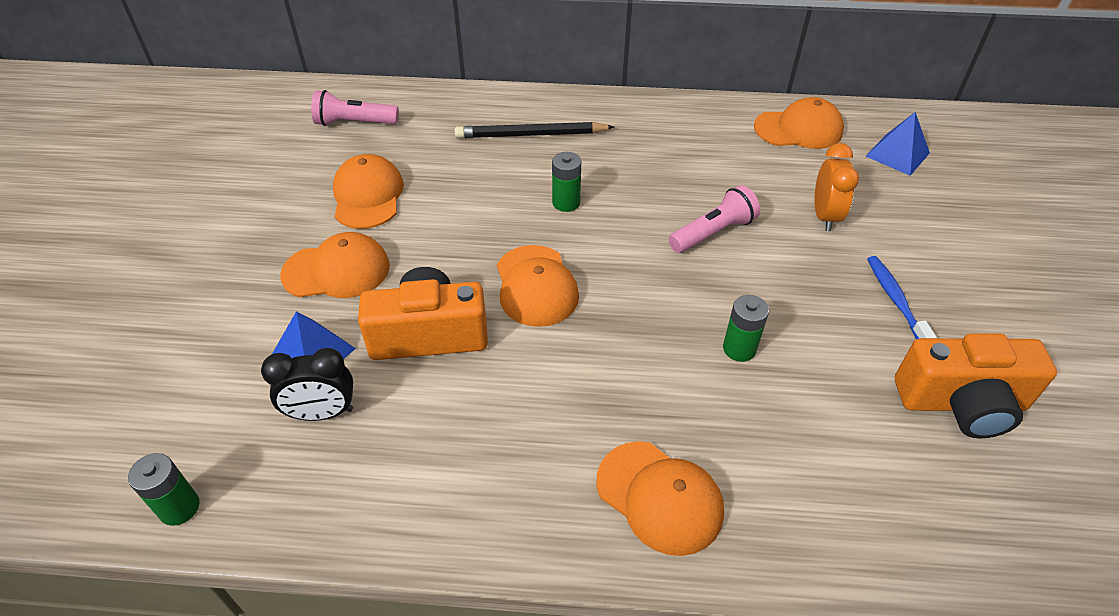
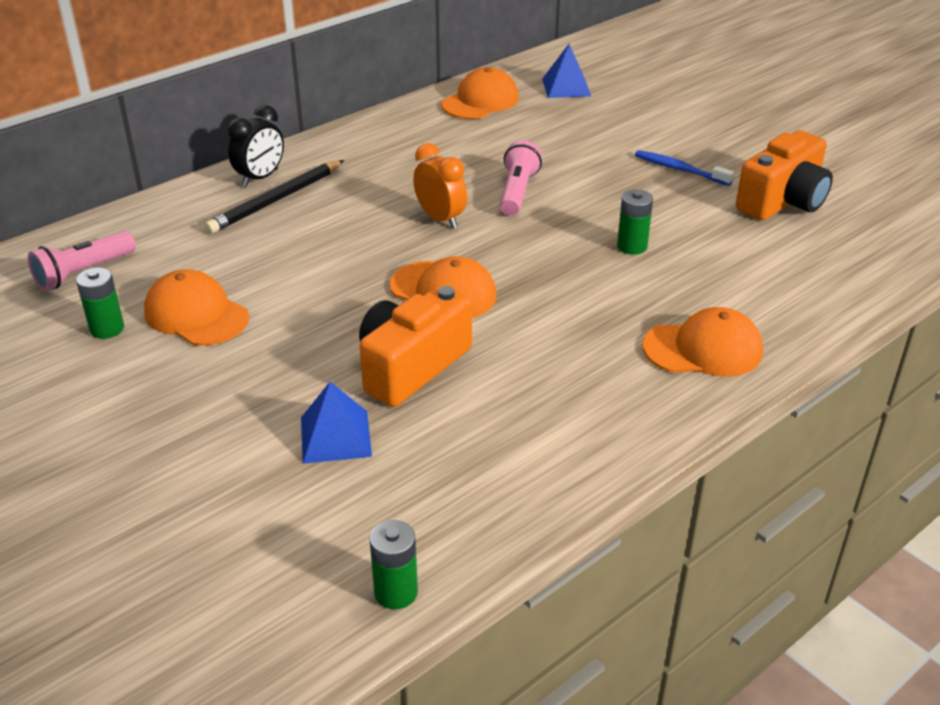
camera: 45 degrees left, 10 degrees down
(322, 413) = (410, 463): black clock -> black clock (260, 178)
(336, 270) = (260, 377): orange cap -> none
(566, 203) = (381, 229): green battery -> green battery (107, 329)
(824, 216) = (574, 145): orange clock -> orange clock (440, 219)

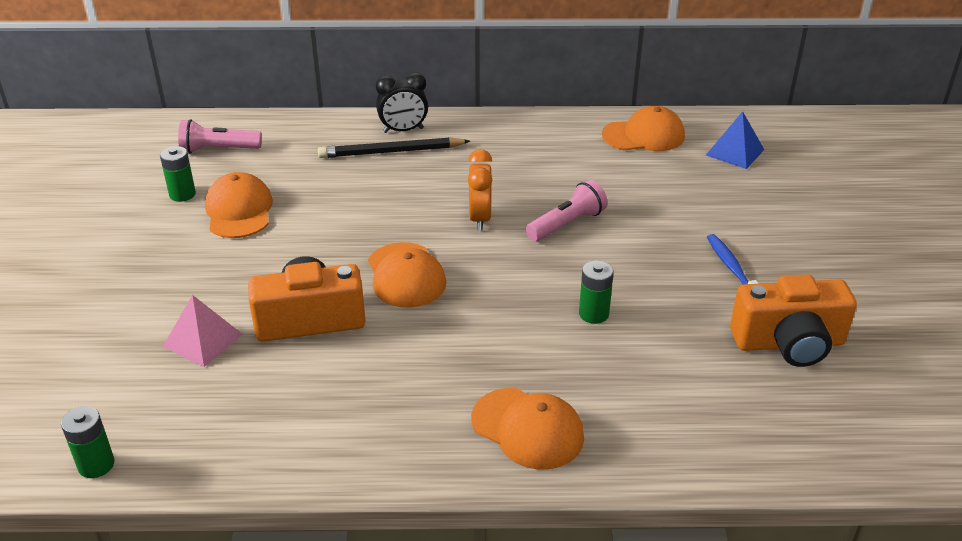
camera: 40 degrees right, 0 degrees up
(335, 436) = (203, 340): blue pyramid -> pink pyramid

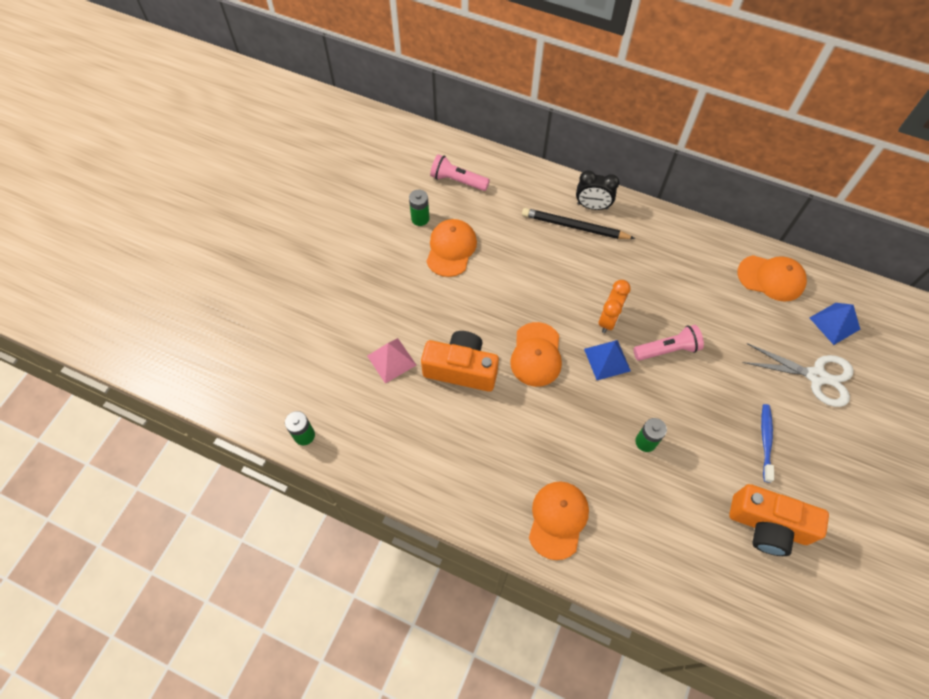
camera: 25 degrees right, 25 degrees up
(499, 254) = (607, 359): none -> blue pyramid
(527, 428) = (558, 519): orange cap -> orange cap turned 135 degrees counterclockwise
(747, 198) = (816, 376): none -> white scissors

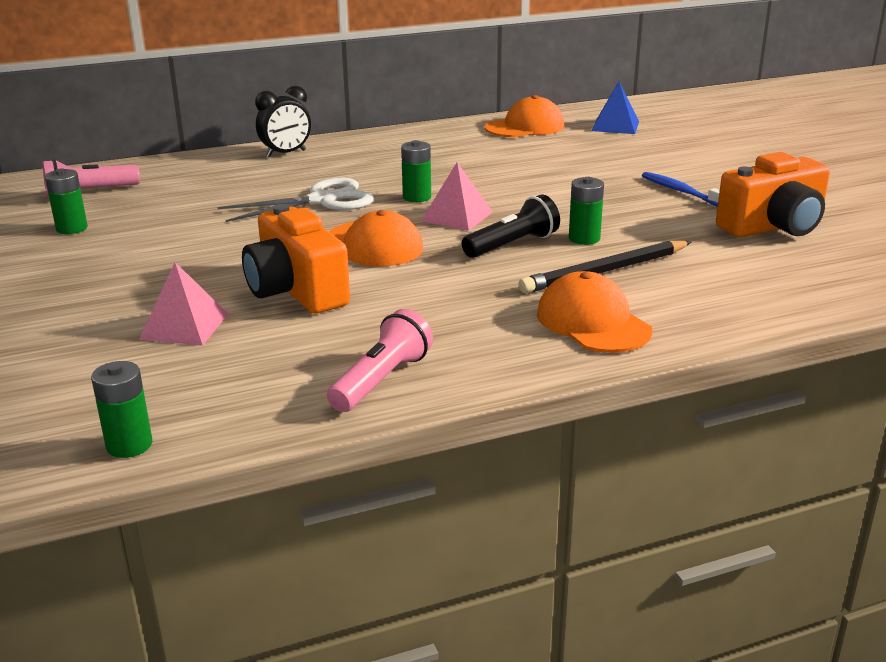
camera: 45 degrees left, 35 degrees down
(451, 249) = (149, 230): orange cap -> none
(461, 369) = (296, 290): orange camera -> orange camera turned 90 degrees counterclockwise
(574, 226) = (285, 168): black pencil -> black pencil (605, 271)
(601, 415) = (512, 245): none -> black flashlight
(607, 359) = (457, 216): blue pyramid -> pink pyramid
(609, 320) = (417, 197): orange clock -> green battery
(667, 349) = (505, 188): pink flashlight -> pink flashlight (381, 380)
(816, 376) = (653, 150): white scissors -> white scissors (322, 200)

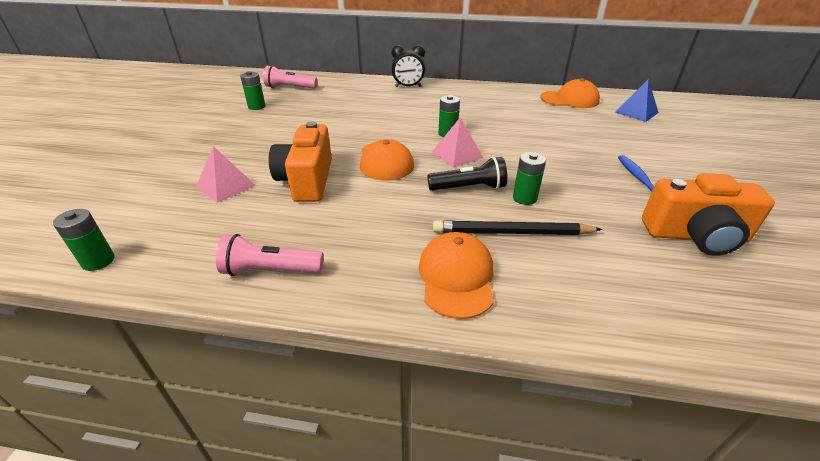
camera: 30 degrees right, 10 degrees up
(322, 200) = (392, 121): white scissors -> none
(381, 380) = (270, 270): pink flashlight -> pink flashlight turned 150 degrees counterclockwise

